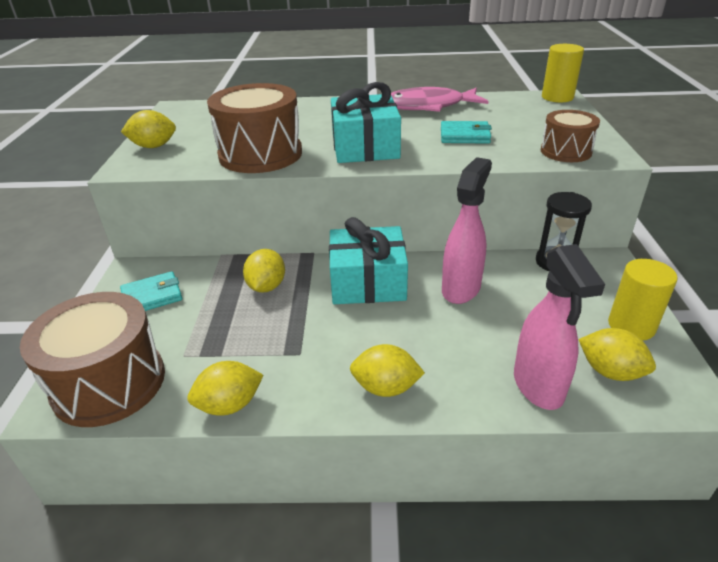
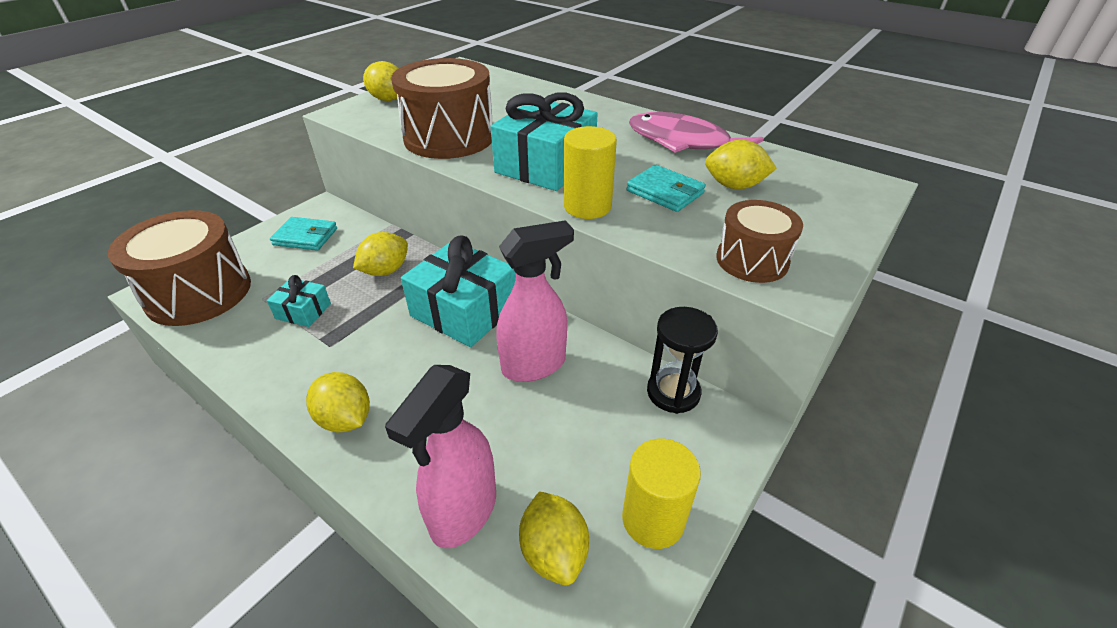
camera: 35 degrees right, 5 degrees up
(229, 405) = (235, 358): yellow lemon -> yellow lemon (734, 186)
(238, 344) = (303, 311): none -> turquoise gift
(557, 97) = (866, 185): yellow cylinder -> yellow cylinder (587, 206)

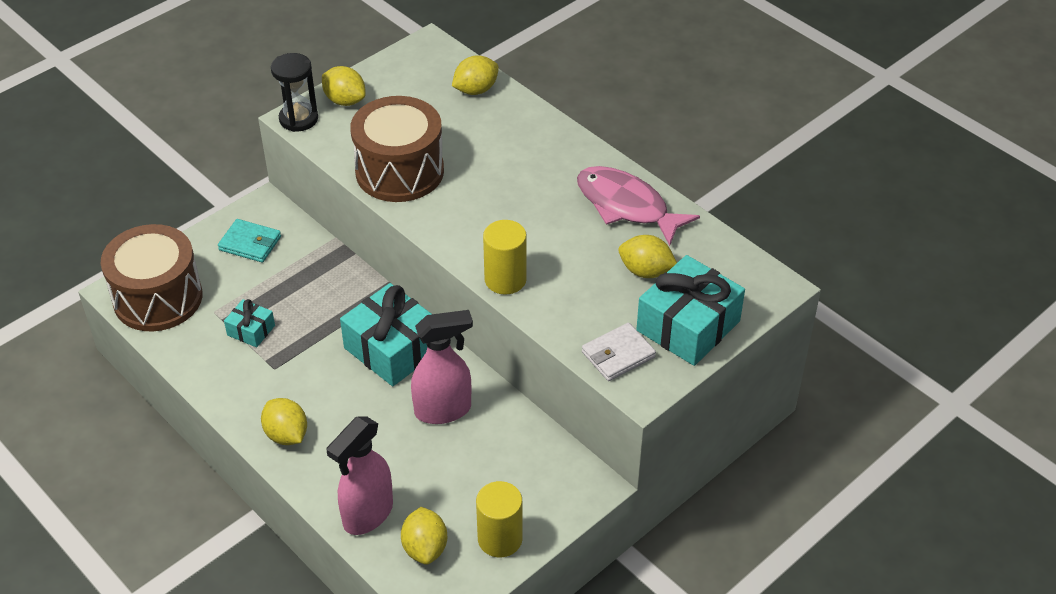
camera: 10 degrees right, 5 degrees up
(385, 271) = (325, 295): yellow lemon -> yellow lemon (475, 90)
(546, 165) = (483, 223): turquoise gift -> turquoise gift (688, 326)
(665, 192) = (579, 271): turquoise wallet -> none
(673, 392) = (551, 450): black hourglass -> black hourglass (298, 119)
(752, 260) = (618, 355): brown drum -> white wallet

